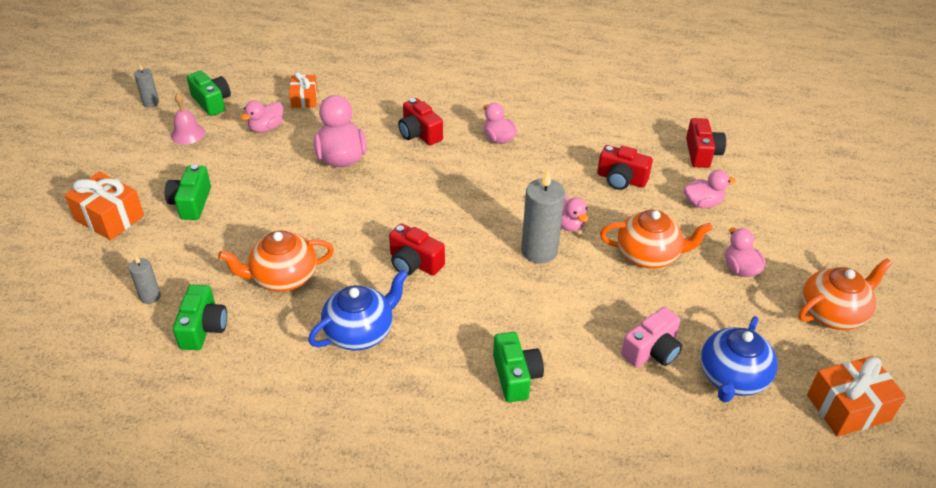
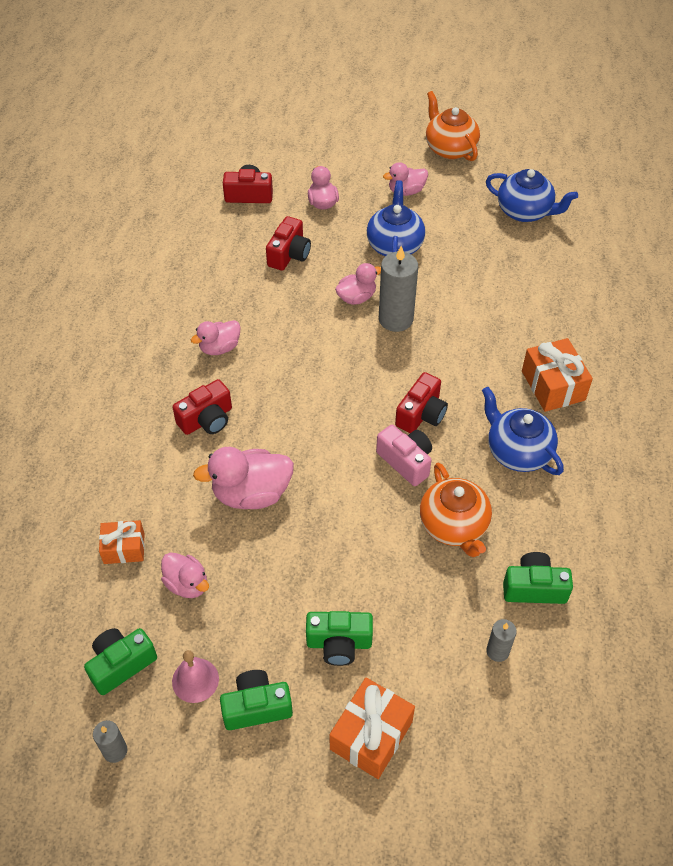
camera: 90 degrees left, 10 degrees up
(516, 376) = (548, 339): green camera -> green camera (256, 707)
(648, 255) = (394, 245): orange teapot -> blue teapot
(652, 351) = (506, 253): pink camera -> pink camera (406, 461)
(848, 407) = (540, 157): orange gift -> orange gift (553, 385)

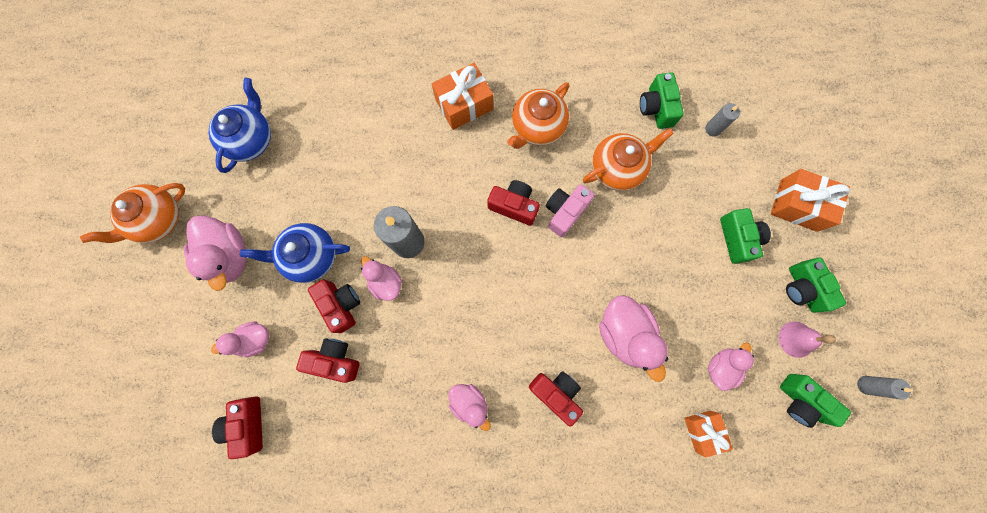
camera: 100 degrees left, 25 degrees up
(341, 263) = (341, 305): none -> red camera
(406, 191) = (229, 256): pink duck -> pink duck, size x1.64
(517, 451) = (537, 127): blue teapot -> orange teapot

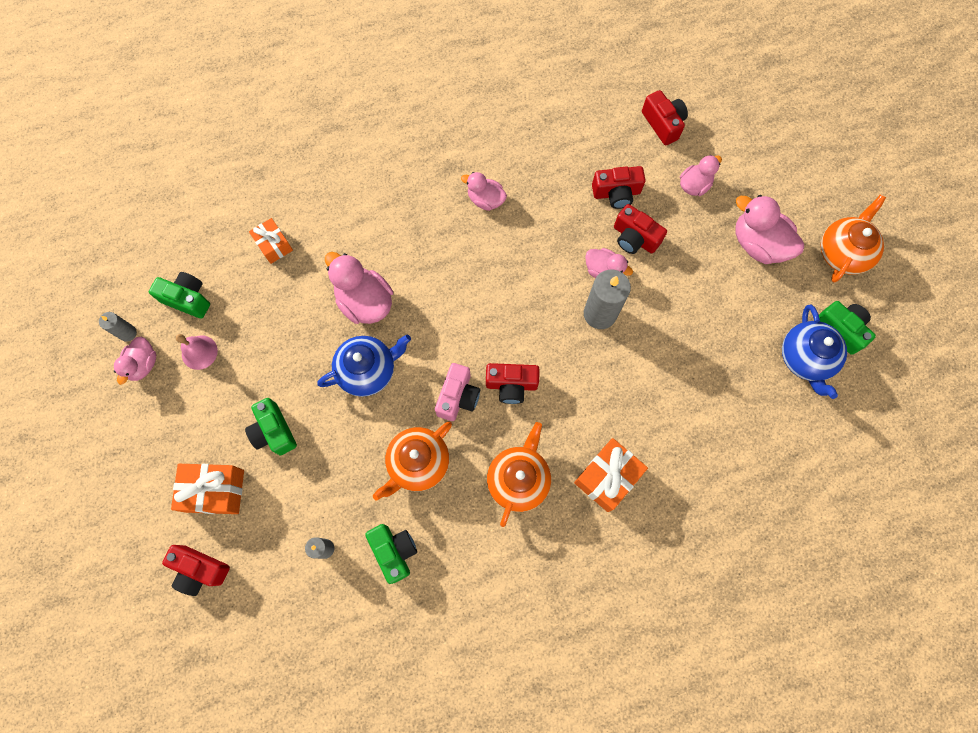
camera: 160 degrees right, 5 degrees down
(310, 256) = (684, 269): blue teapot -> blue teapot (368, 370)
(556, 393) = (412, 232): red camera -> red camera (200, 570)
(721, 367) = (268, 303): pink duck -> pink duck (143, 364)
(802, 288) = (199, 403): green camera -> green camera (840, 329)

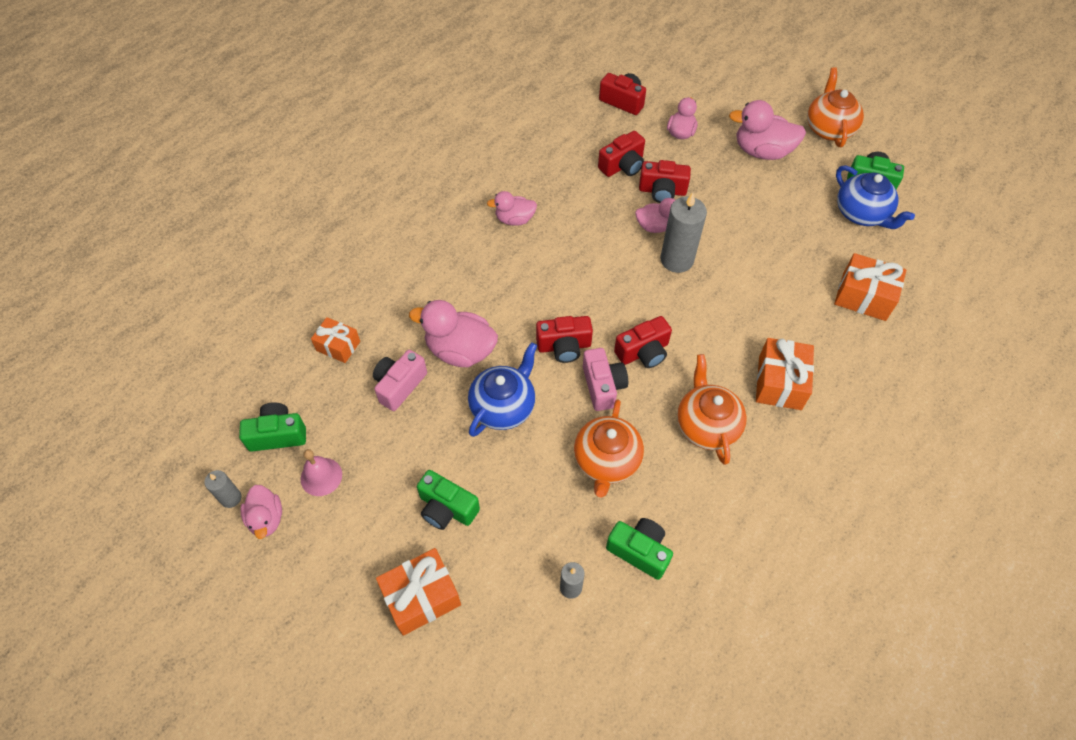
camera: 30 degrees left, 15 degrees down
(200, 570) = (455, 684): red camera -> red camera (564, 346)
(300, 306) = (399, 385): none -> pink camera
(743, 440) = (864, 297): none -> orange gift

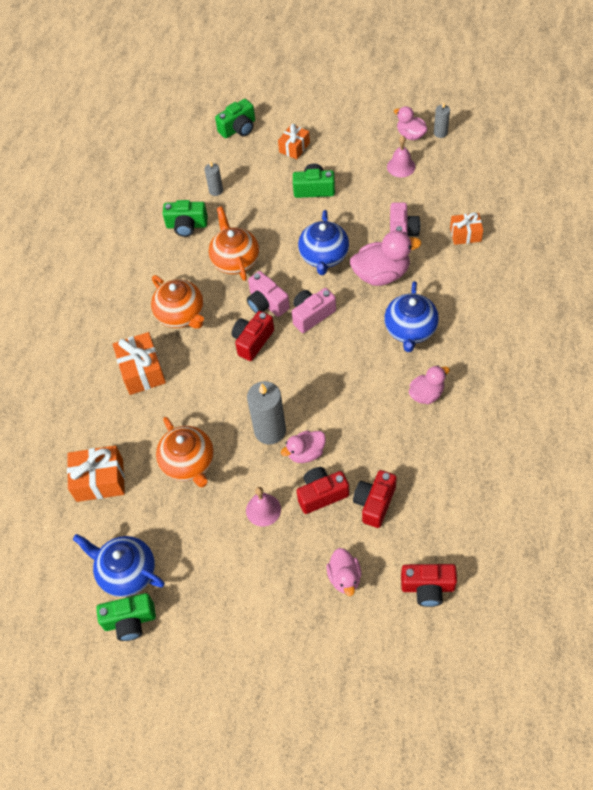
camera: 155 degrees right, 0 degrees up
(278, 435) = (448, 171): green camera -> green camera (238, 128)
(421, 597) = (294, 147): orange gift -> orange gift, size x0.65
(481, 280) = (410, 330): none -> blue teapot
(564, 346) = (312, 315): red camera -> pink camera
(719, 203) = (263, 510): none -> pink bell
(762, 151) = (252, 599): pink duck -> none
(829, 129) = (196, 675): orange teapot -> orange teapot (189, 463)

